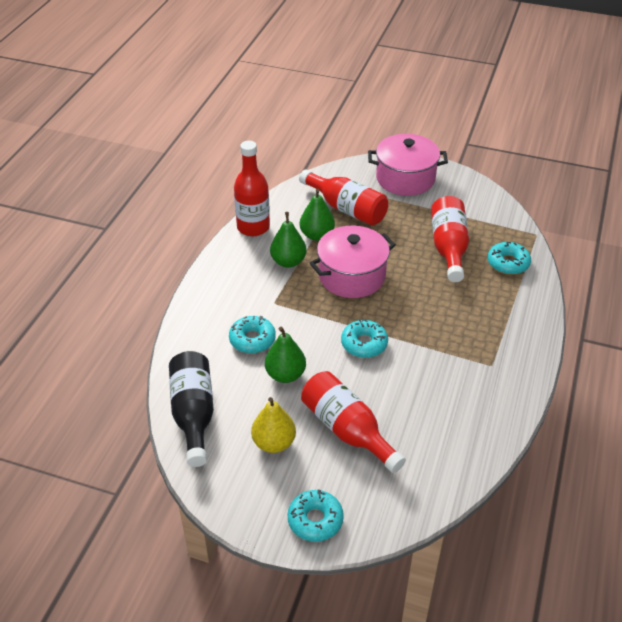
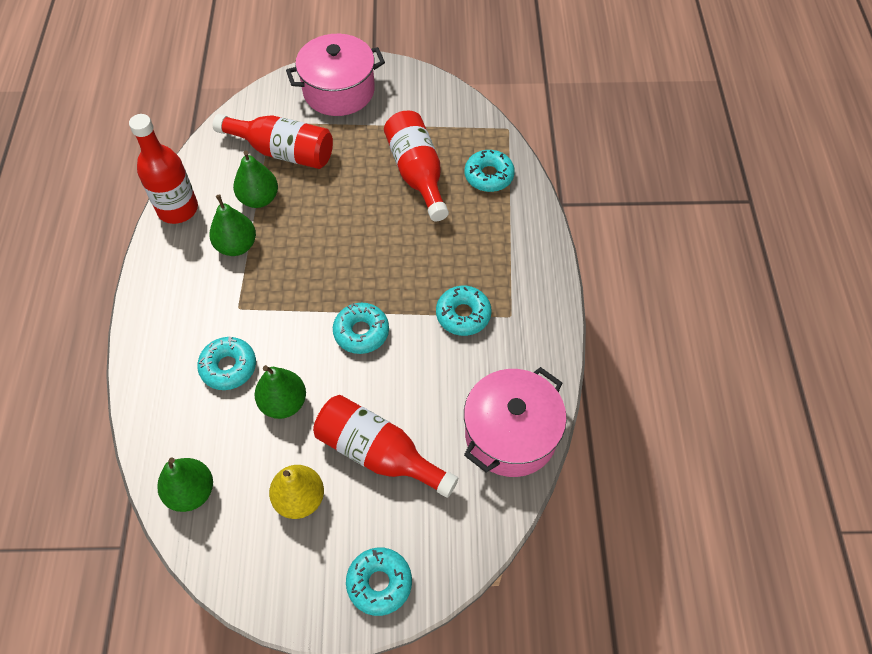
camera: 20 degrees left, 15 degrees up
(193, 414) = (191, 492): black bottle -> green pear
(352, 276) = (318, 244): pink pot -> pink pot (511, 434)
(451, 354) = (463, 315): none -> turquoise donut

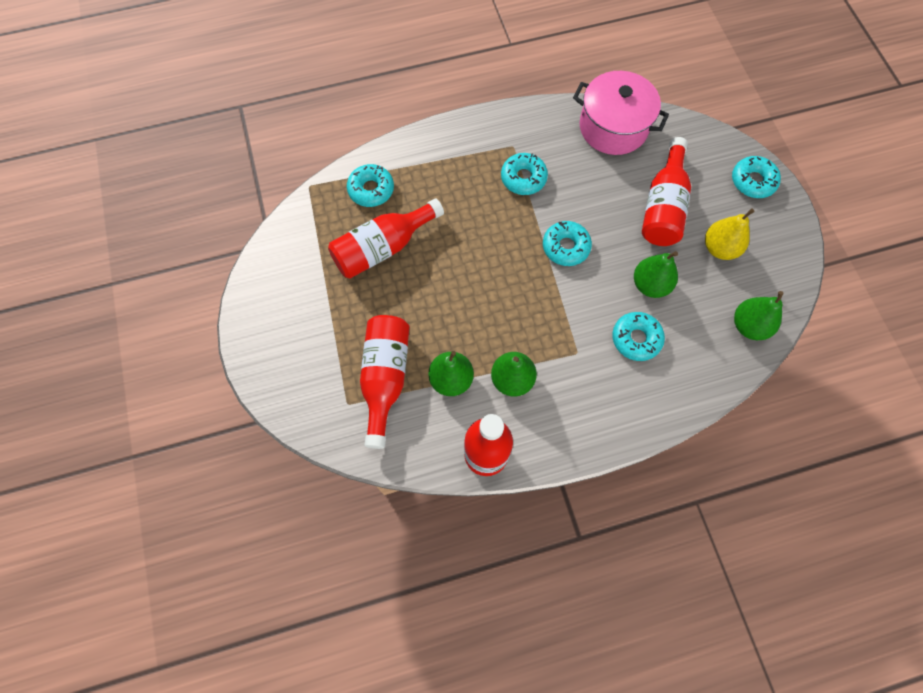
camera: 105 degrees left, 10 degrees up
(339, 91) = (287, 350): pink pot -> none

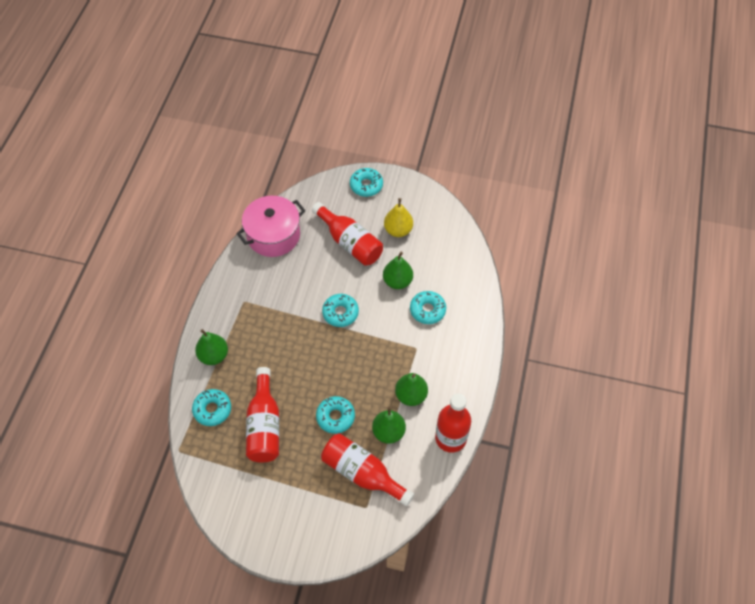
camera: 60 degrees left, 10 degrees down
(523, 178) = (273, 309): turquoise donut -> turquoise donut (335, 417)
(749, 326) = (456, 246): green pear -> green pear (214, 355)

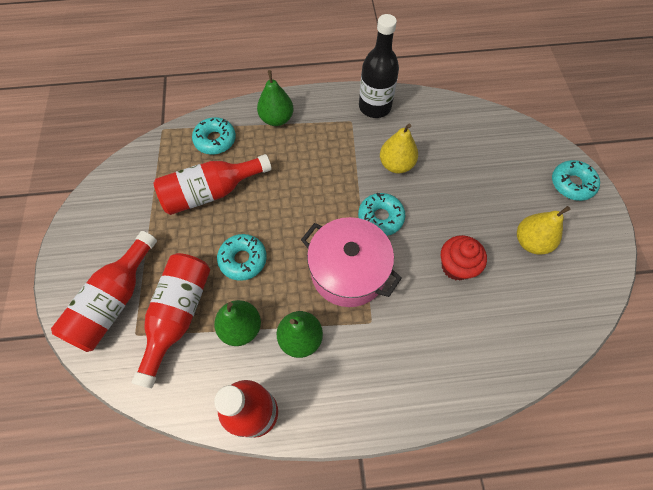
camera: 70 degrees right, 5 degrees up
(238, 279) = (375, 107): none -> black bottle
(273, 235) = (446, 118): pink pot -> pink pot (348, 271)
(300, 285) = (396, 164): none -> yellow pear
(350, 242) = (481, 194): red bottle -> red bottle (114, 301)
(397, 281) = (456, 266): green pear -> red cupcake
(427, 310) = (433, 318): turquoise donut -> none

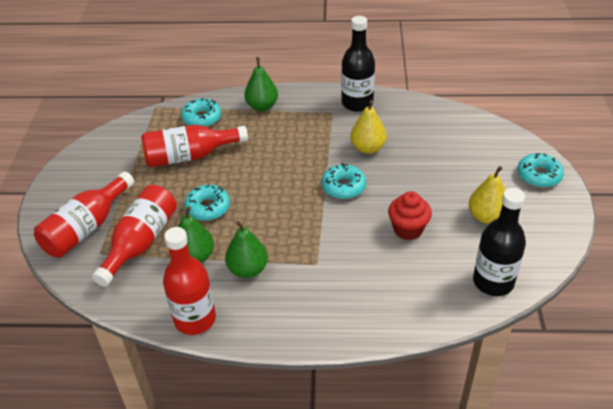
camera: 10 degrees right, 20 degrees down
(348, 271) = (303, 224): pink pot -> none
(553, 325) = (493, 282): none -> black bottle

